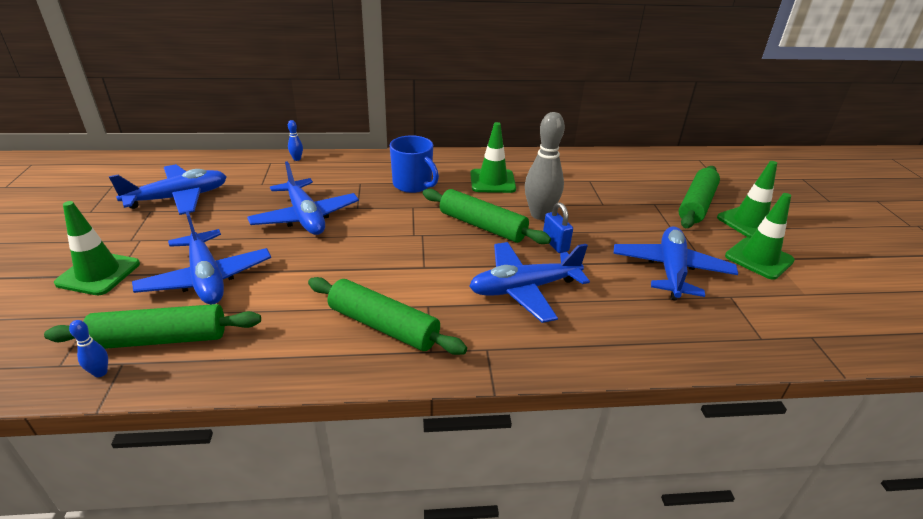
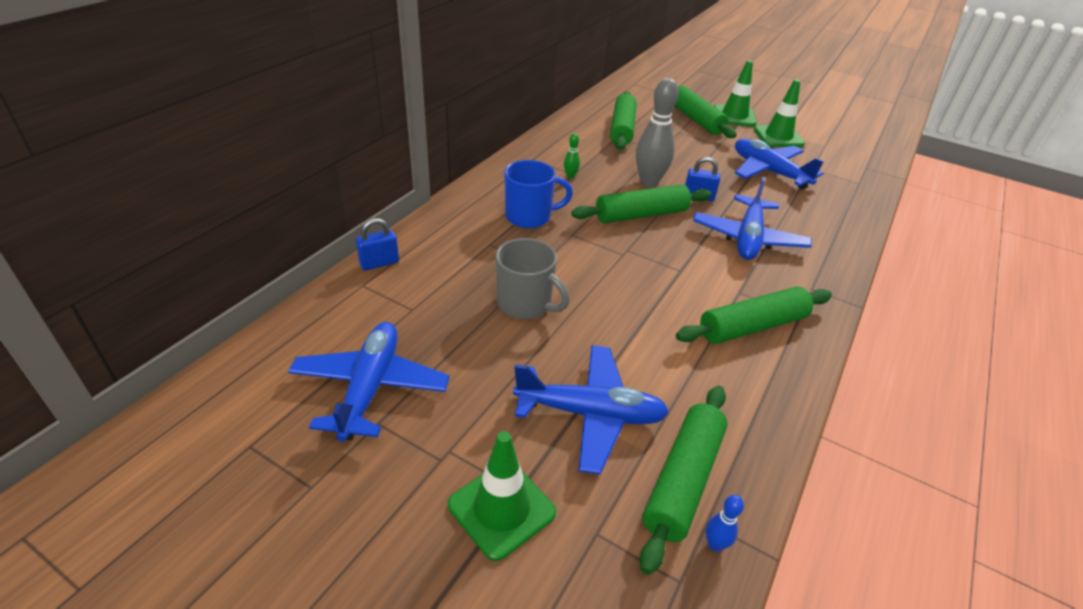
camera: 55 degrees left, 5 degrees up
(297, 159) = (379, 263): blue bowling pin -> blue padlock
(305, 217) = (525, 304): blue plane -> grey mug
(492, 181) = (570, 176): green traffic cone -> green bowling pin
(606, 178) = (622, 129): none -> green rolling pin

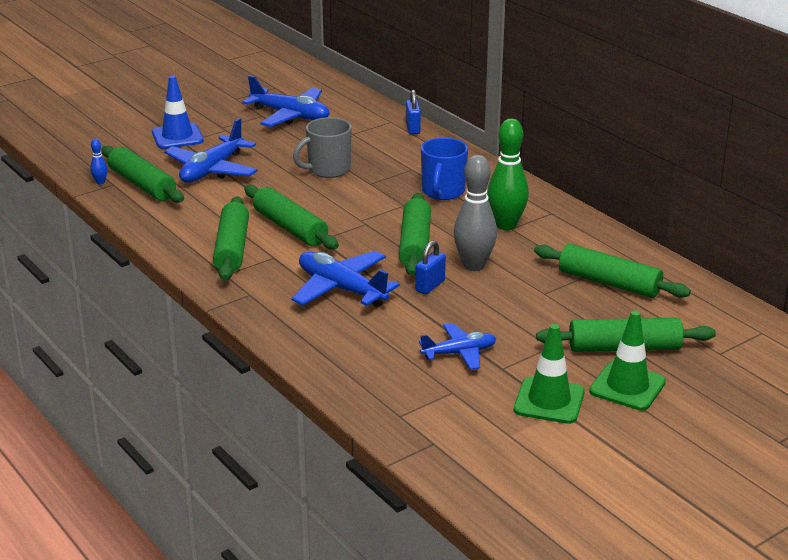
camera: 115 degrees right, 10 degrees down
(501, 509) = (177, 136): green traffic cone -> blue traffic cone
(570, 176) = (506, 225): green bowling pin -> green bowling pin, size x2.29
(676, 297) = (290, 228): none -> green rolling pin
(768, 171) = (459, 353): blue plane -> blue plane, size x0.63

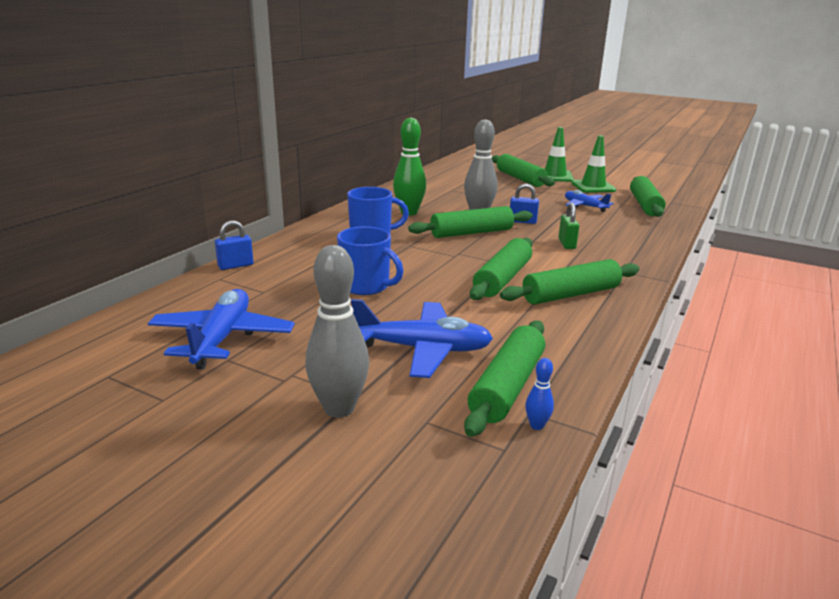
camera: 115 degrees left, 5 degrees down
(177, 136) = (339, 408): blue traffic cone -> grey bowling pin
(328, 169) = (366, 286): grey mug -> blue mug
(341, 289) = (567, 244): blue plane -> green padlock
(609, 283) = (455, 185): green rolling pin -> green rolling pin (645, 205)

